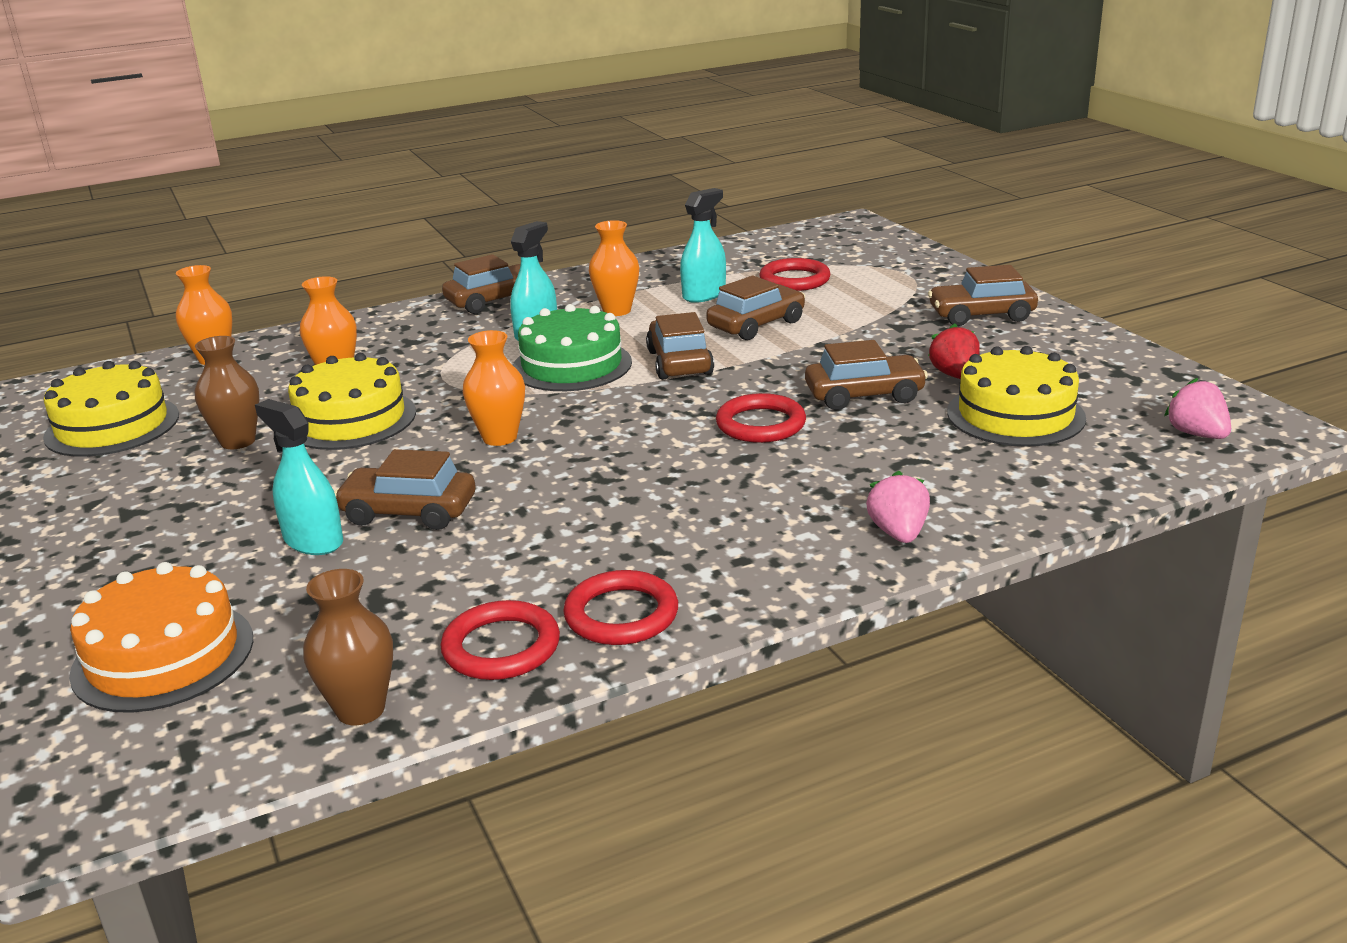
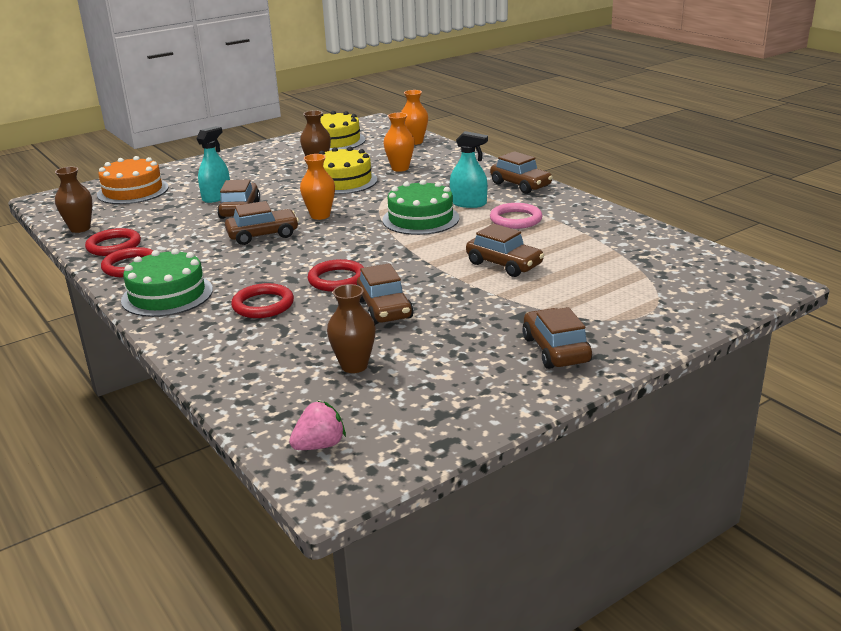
camera: 80 degrees right, 0 degrees up
(617, 310) = (516, 219): orange vase -> pink ring
(680, 362) = (430, 247): brown car -> brown car (263, 235)
(704, 294) = (558, 242): turquoise spray bottle -> none
(766, 563) = (167, 295): none -> green cake
(794, 280) = (605, 270): red ring -> red ring (263, 305)
(898, 533) = (190, 329): pink strawberry -> none
(954, 375) = (424, 341): red strawberry -> none
(1015, 415) = (354, 366): yellow cake -> brown vase

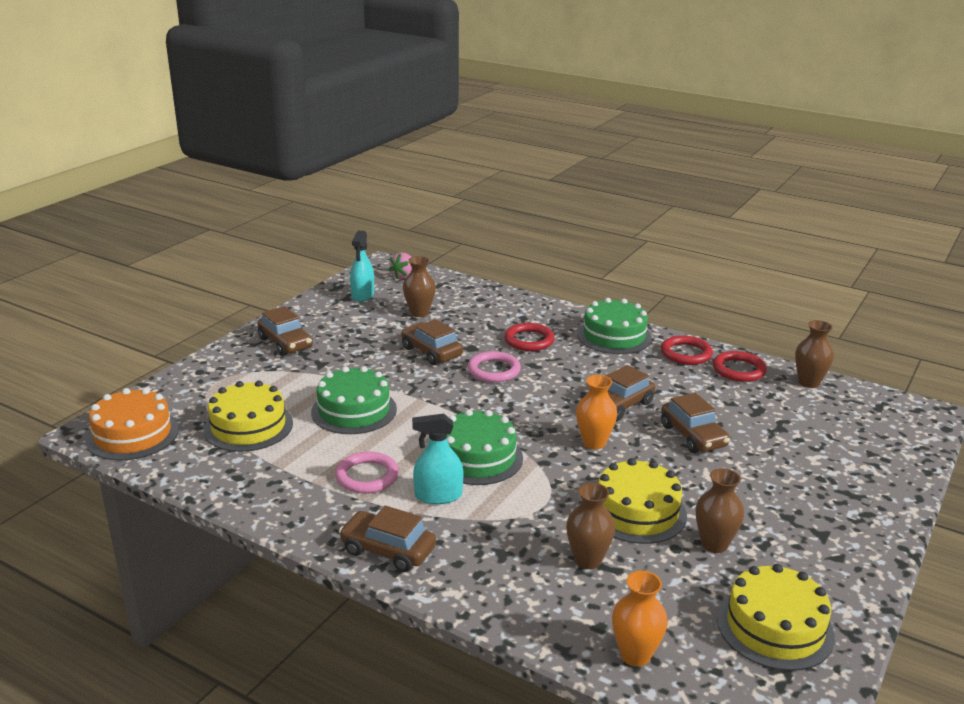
camera: 155 degrees right, 0 degrees up
(133, 191) = (863, 444): orange cake -> orange cake (133, 434)
(216, 197) = (750, 451): turquoise spray bottle -> turquoise spray bottle (363, 295)
(337, 279) = (494, 370): red ring -> pink ring
(400, 168) = (587, 560): orange vase -> brown vase
(504, 264) = (354, 410): brown car -> green cake
(611, 265) = (248, 426): none -> yellow cake

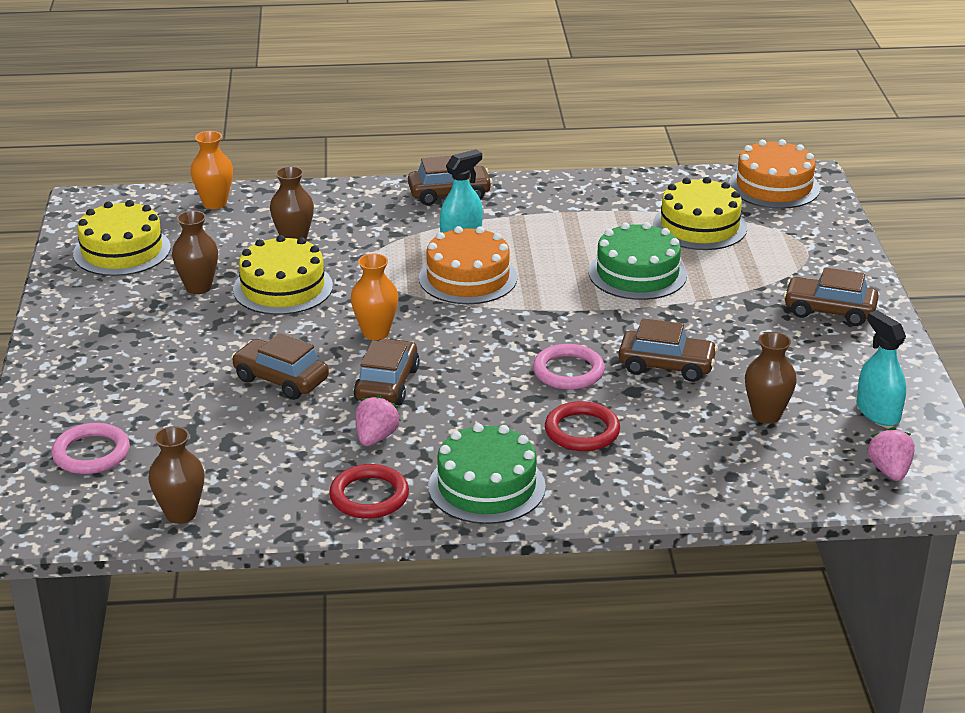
camera: 145 degrees right, 5 degrees up
(367, 476) = (538, 230): pink ring -> pink ring (91, 453)
(477, 457) = (468, 278): green cake -> orange cake
(656, 379) = (376, 437): none -> pink strawberry
(738, 370) = (283, 497): red ring -> none

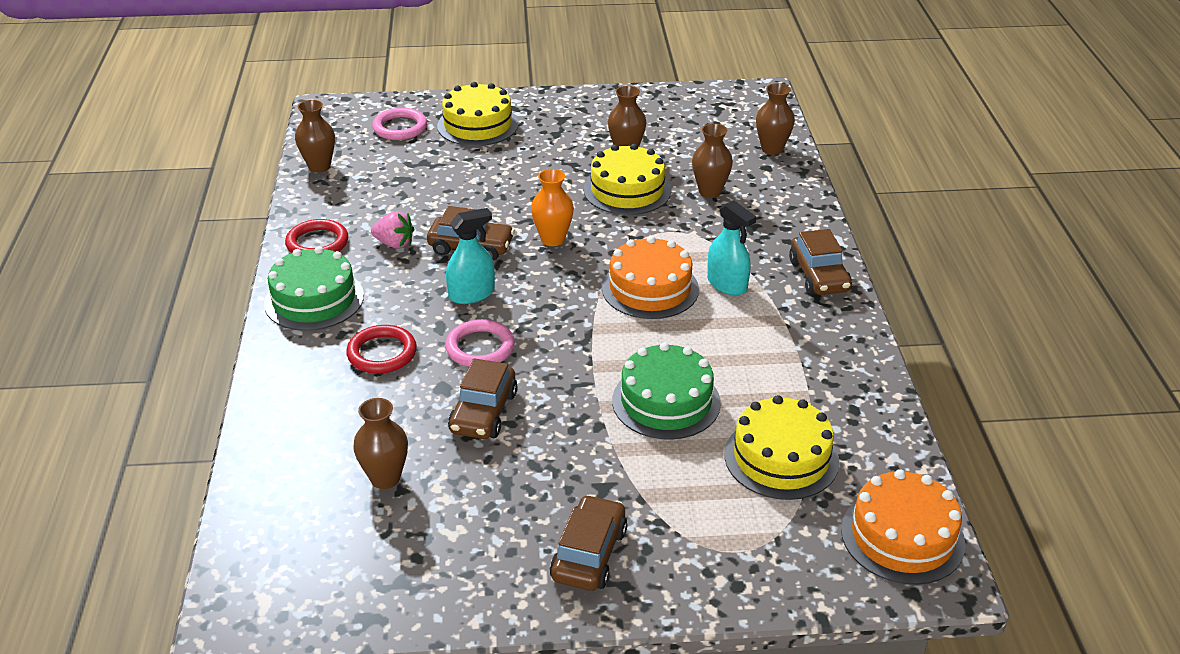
camera: 90 degrees right, 5 degrees up
(122, 251) = (683, 114): yellow cake -> yellow cake (477, 125)
(214, 203) = (772, 149): orange vase -> brown vase
(281, 379) = (484, 197): brown car -> none
(878, 412) = (375, 569): turquoise spray bottle -> turquoise spray bottle (471, 294)
(889, 471) = (268, 563): pink strawberry -> none

